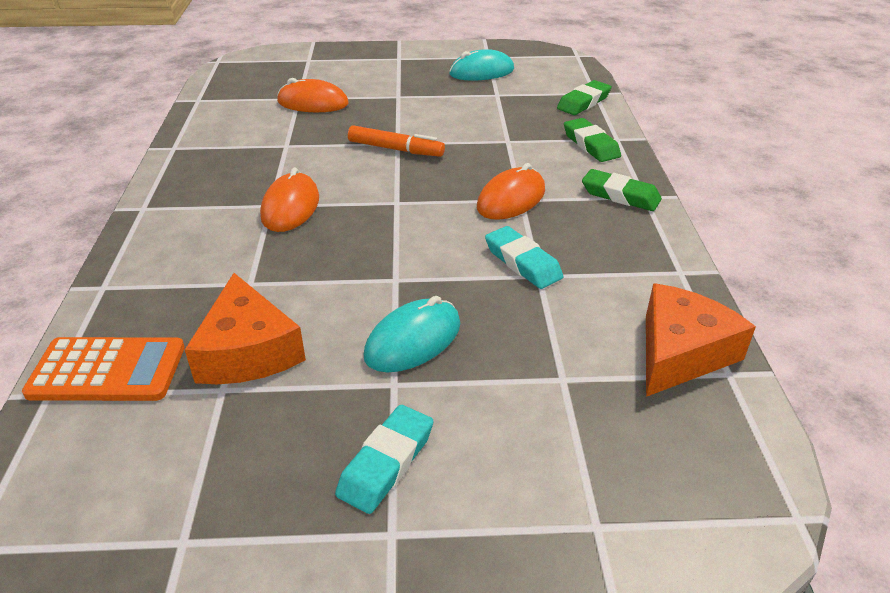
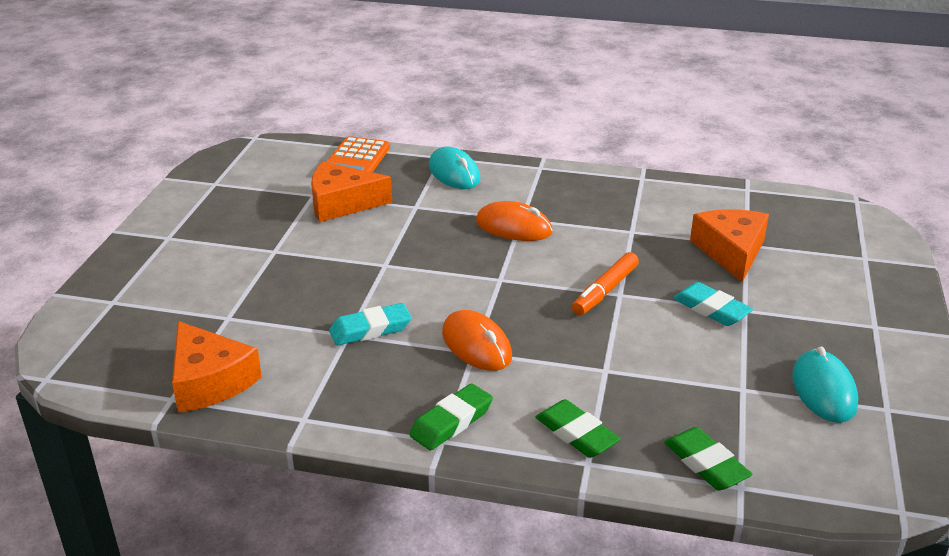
camera: 105 degrees right, 5 degrees down
(313, 103) = (731, 252): orange mouse -> orange cheese
(386, 463) = (214, 241): turquoise eraser -> turquoise eraser (711, 309)
(413, 340) = (310, 263): turquoise mouse -> turquoise mouse (454, 173)
(591, 145) = (576, 434): green eraser -> green eraser turned 60 degrees clockwise

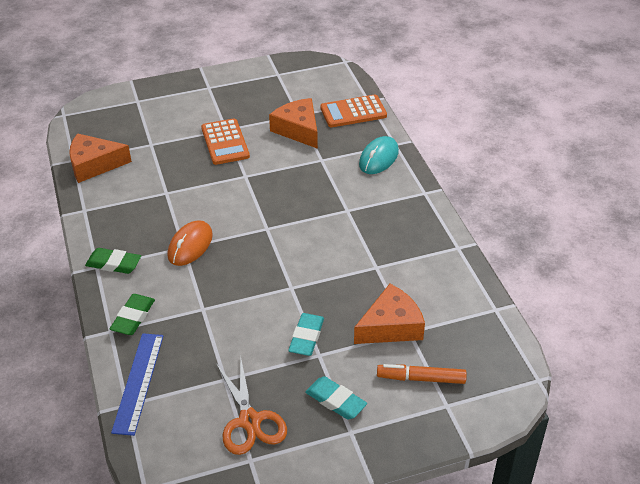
camera: 60 degrees right, 10 degrees up
(209, 381) = (94, 165): orange cheese -> orange cheese turned 60 degrees clockwise
(300, 259) = (225, 142): none -> orange calculator
(370, 329) = (176, 199): turquoise eraser -> turquoise eraser (335, 401)
(513, 227) = (333, 211): orange mouse -> none
(605, 291) = (289, 279): orange marker -> orange marker (421, 378)
(705, 464) = (138, 382): green eraser -> blue ruler
(823, 390) = (250, 421): turquoise mouse -> orange scissors

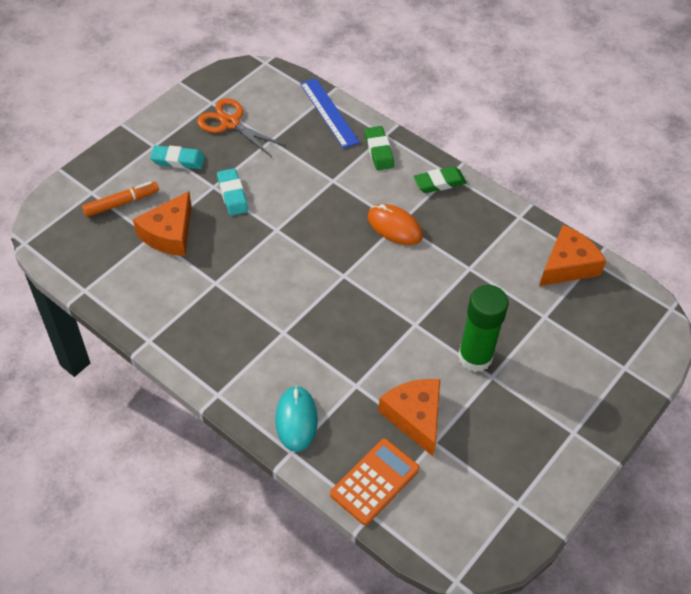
camera: 145 degrees right, 10 degrees up
(190, 245) = (394, 227): orange mouse -> orange mouse turned 45 degrees counterclockwise
(225, 142) = (475, 357): orange calculator -> green glue stick
(298, 130) = (414, 417): orange cheese -> orange cheese turned 135 degrees counterclockwise

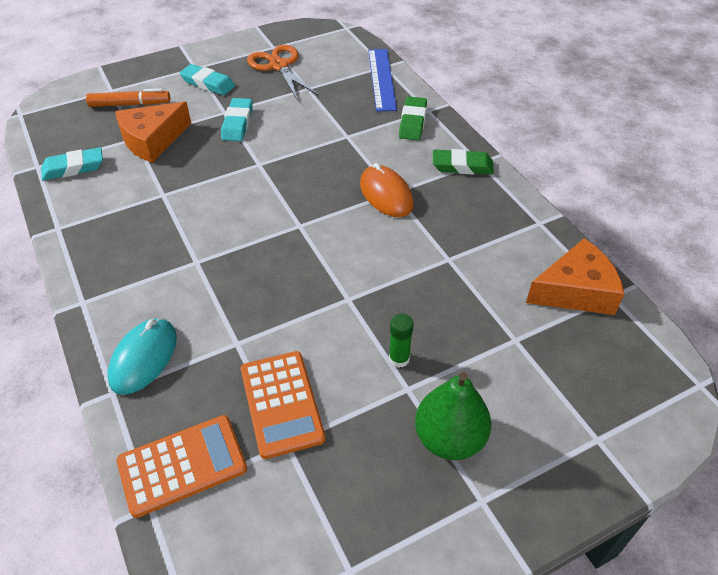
camera: 25 degrees right, 5 degrees down
(119, 282) = (73, 168): none -> turquoise eraser
(414, 417) = (282, 404): orange cheese -> orange calculator
(475, 357) = (399, 359): green glue stick -> green glue stick, size x0.45
(535, 400) = (449, 438): none -> green pear

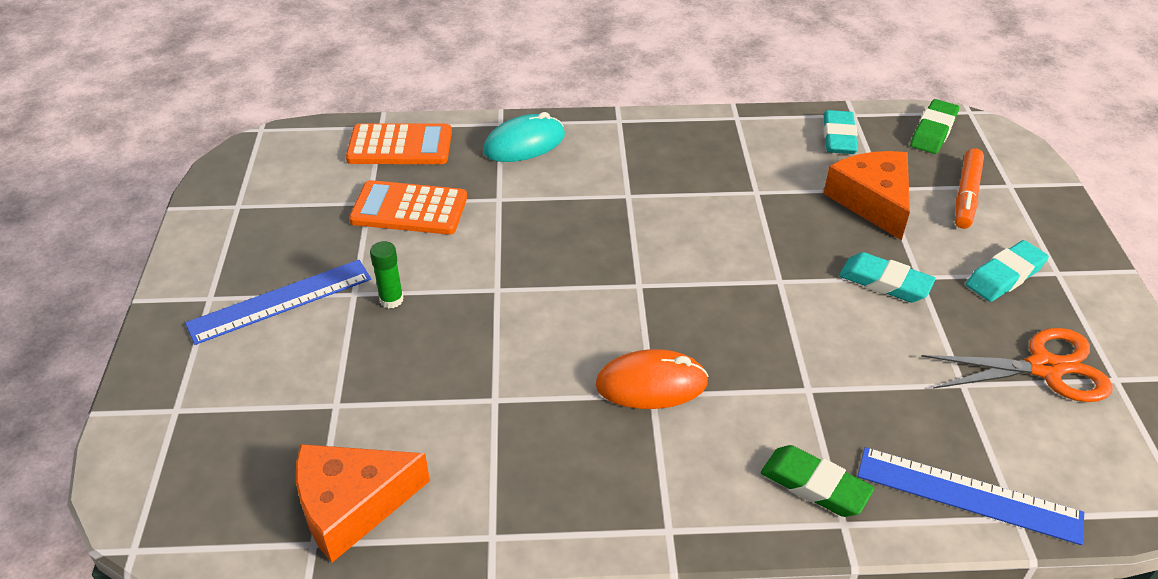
camera: 115 degrees right, 5 degrees down
(144, 358) = (524, 144): turquoise mouse -> turquoise mouse turned 75 degrees counterclockwise
(182, 465) = (400, 146): orange calculator -> orange calculator turned 90 degrees counterclockwise
(449, 438) = (280, 301): green pear -> blue ruler
(462, 166) = (669, 501): green eraser -> green eraser (933, 131)
(575, 290) = (352, 505): orange cheese -> orange cheese turned 60 degrees clockwise

